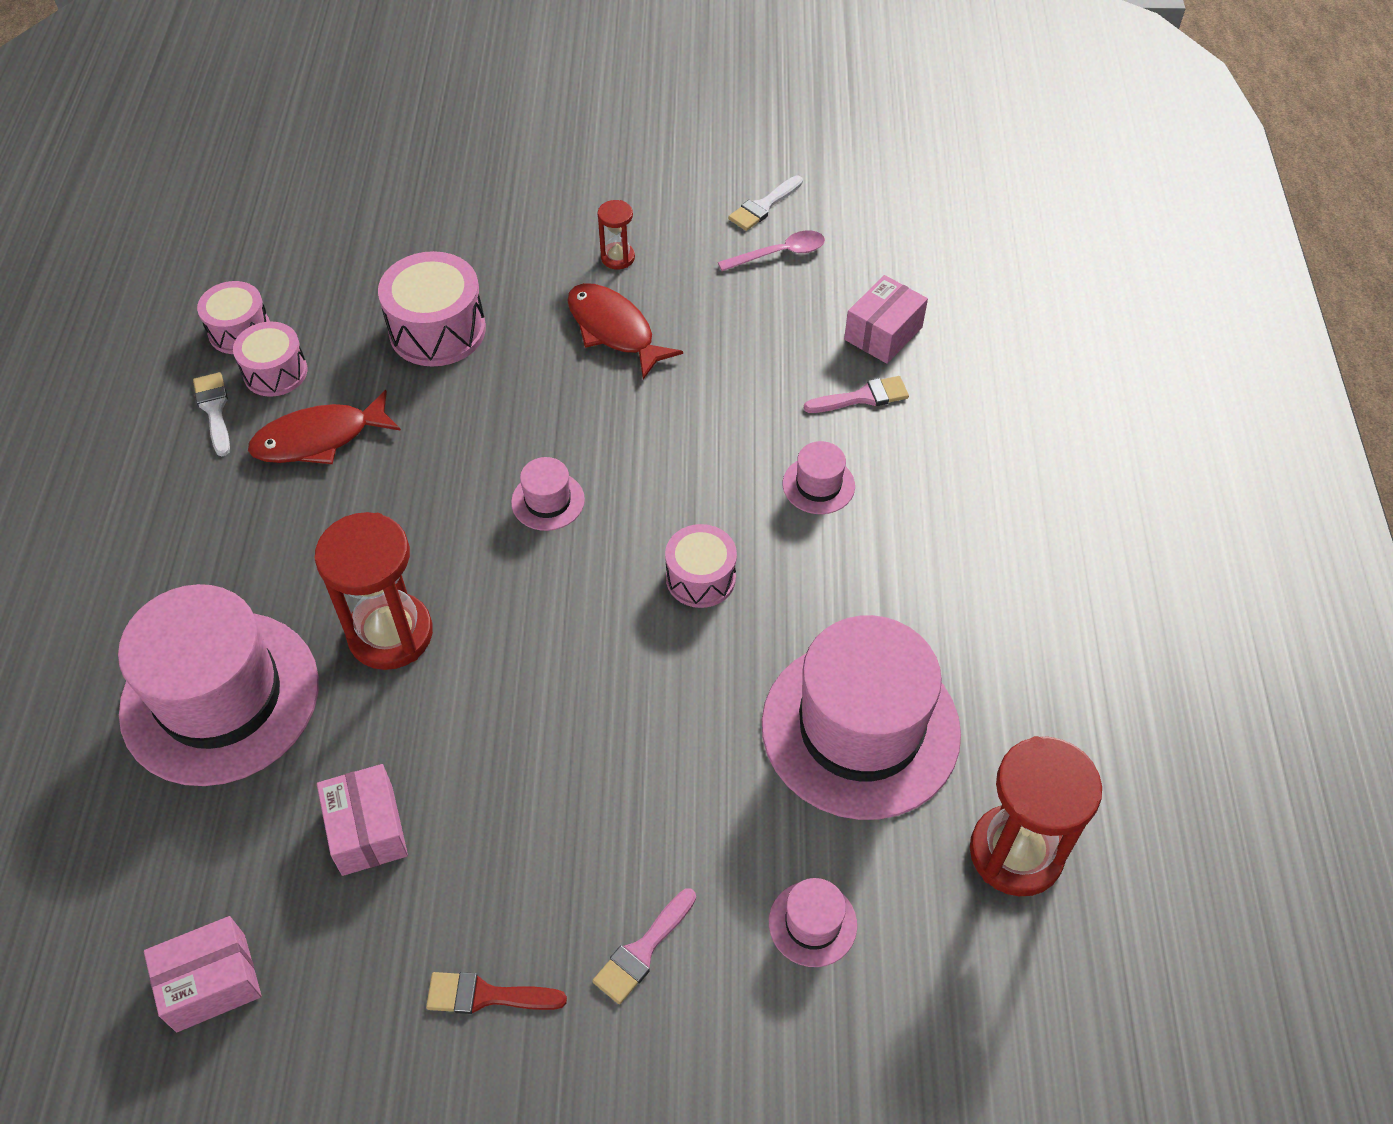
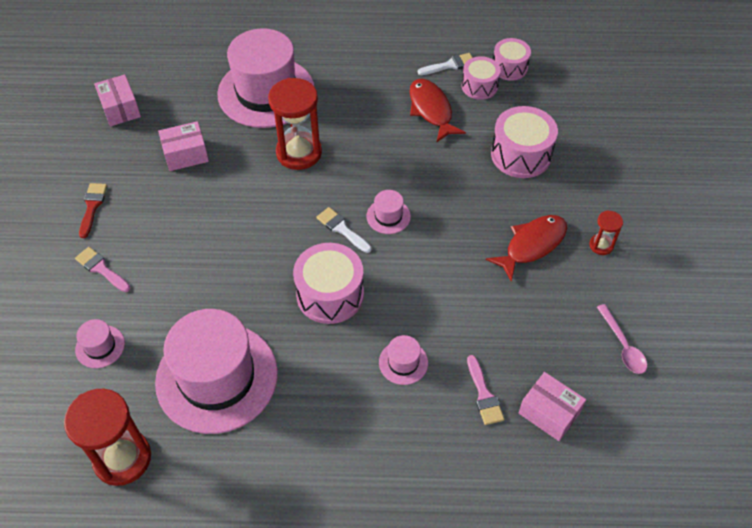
camera: 90 degrees right, 0 degrees up
(700, 578) = (330, 294): pink drum -> pink drum, size x1.56
(763, 206) = (673, 336): white brush -> white brush (342, 229)

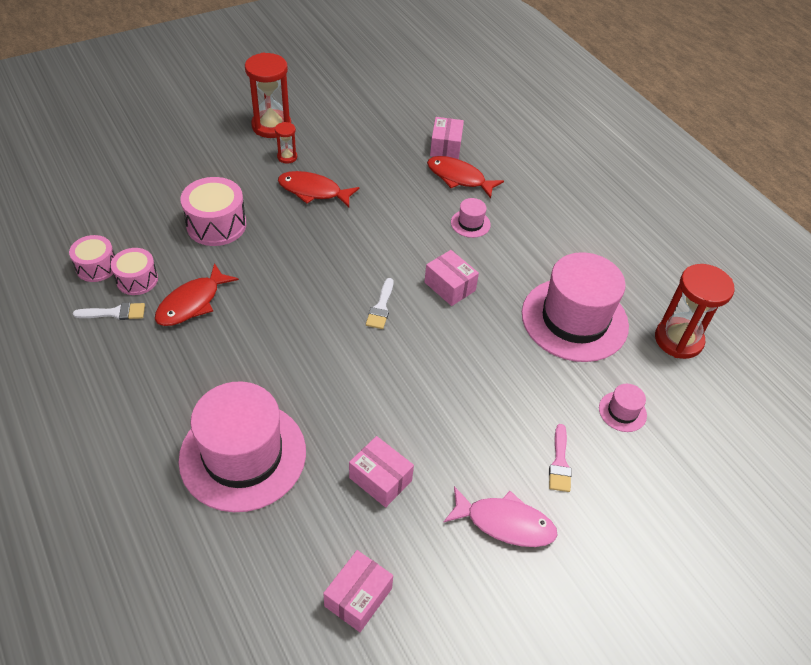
camera: 125 degrees left, 5 degrees down
(92, 206) = (505, 523): red brush -> pink fish
(299, 153) = (313, 380): red hourglass -> red hourglass (271, 126)
(330, 294) = (449, 286): pink drum -> pink box
(388, 216) = (345, 283): pink hat -> none
(450, 65) = (115, 313): white brush -> white brush turned 135 degrees clockwise
(484, 394) = (459, 178): pink brush -> red fish
(623, 345) = (368, 129): pink spoon -> none

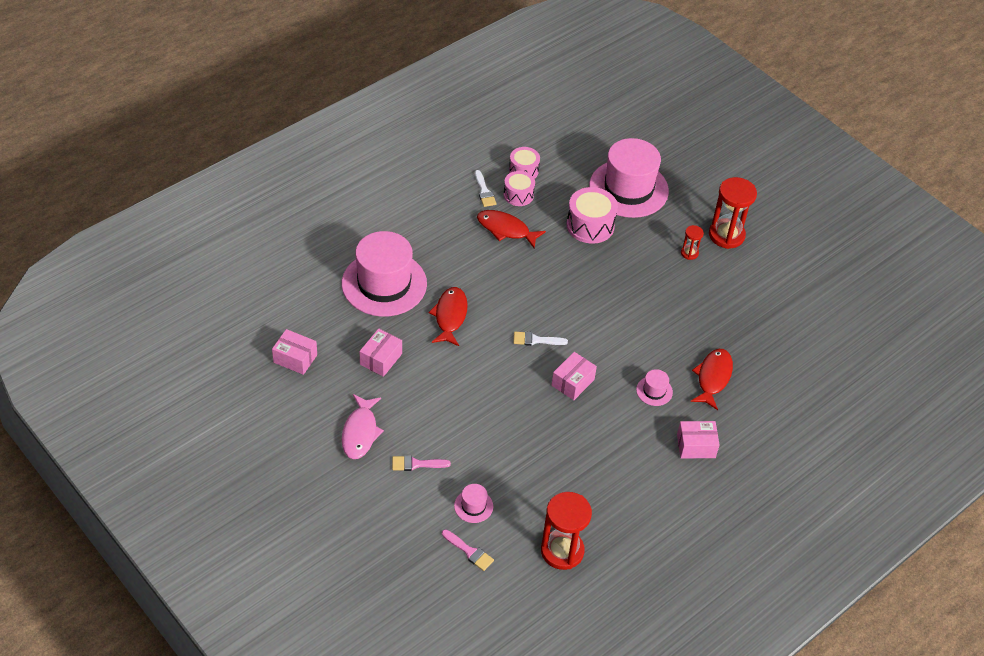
camera: 80 degrees right, 0 degrees up
(313, 191) = (653, 277): red fish -> red fish (450, 316)
(446, 147) = (753, 364): pink box -> pink box (696, 446)
(574, 319) = (562, 472): pink hat -> pink hat (628, 188)
(687, 426) = (469, 551): none -> pink brush

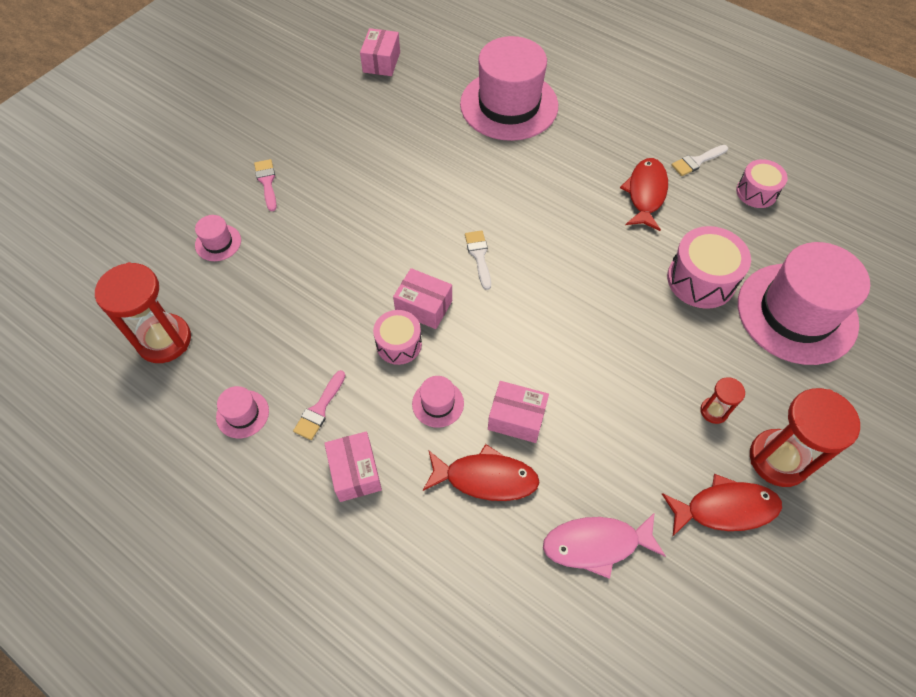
camera: 80 degrees right, 10 degrees up
(360, 432) = (299, 129): pink fish -> pink fish (596, 544)
(381, 359) = (402, 125): pink box -> pink box (516, 418)
(450, 316) = (484, 169): red fish -> red fish (725, 508)
(469, 551) = (156, 251): pink brush -> pink brush (319, 409)
(518, 195) = (711, 195): pink drum -> pink drum (399, 344)
(638, 505) = (242, 414): none -> pink hat

